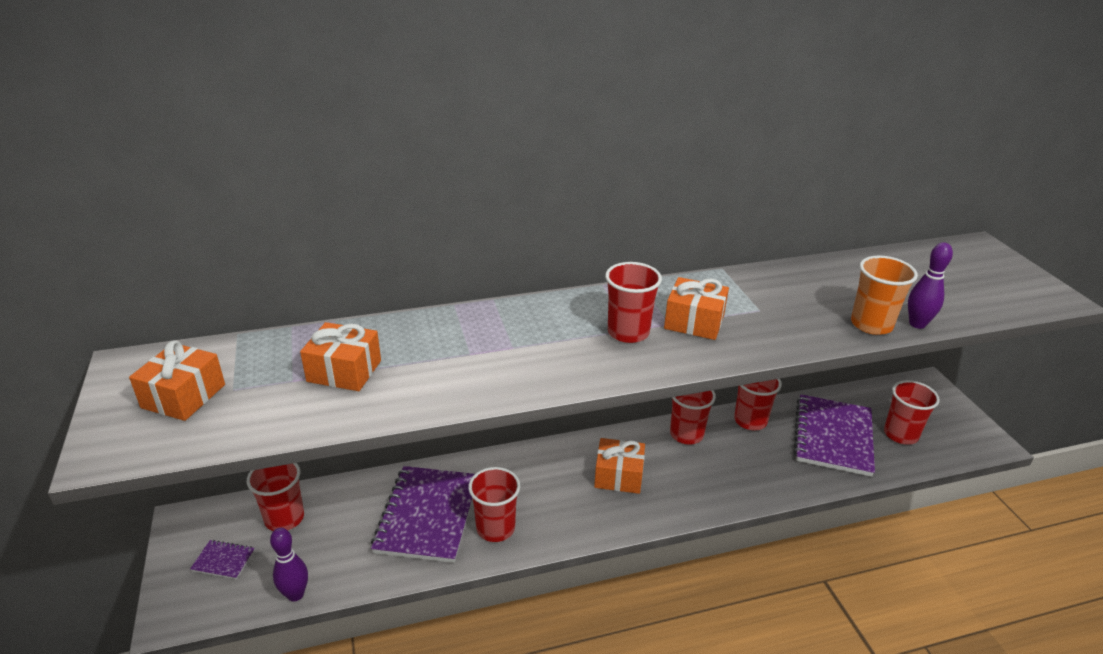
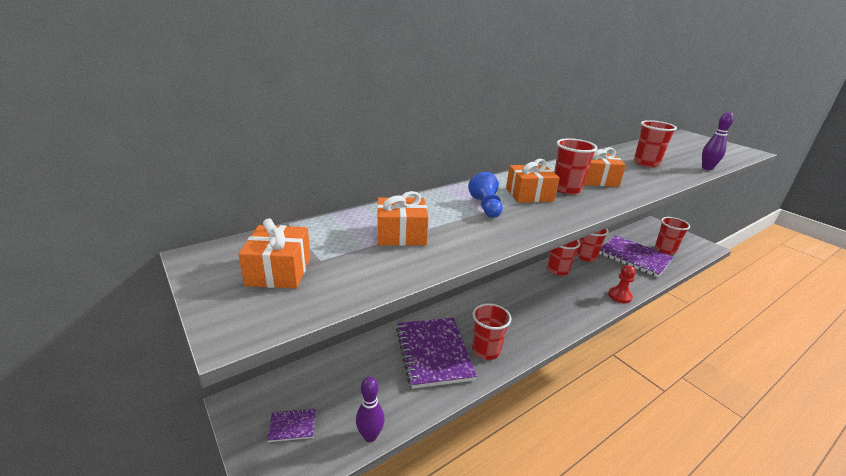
camera: 20 degrees left, 5 degrees down
(284, 518) = (325, 380): red cup -> red cup (646, 163)
(484, 346) = (486, 207): none -> blue pawn
(618, 476) = (538, 301): orange gift -> orange gift (529, 195)
(751, 495) = (619, 296): none -> red pawn
(833, 437) = (634, 257): purple notebook -> purple notebook turned 45 degrees counterclockwise
(871, 324) = (686, 171): orange cup -> none

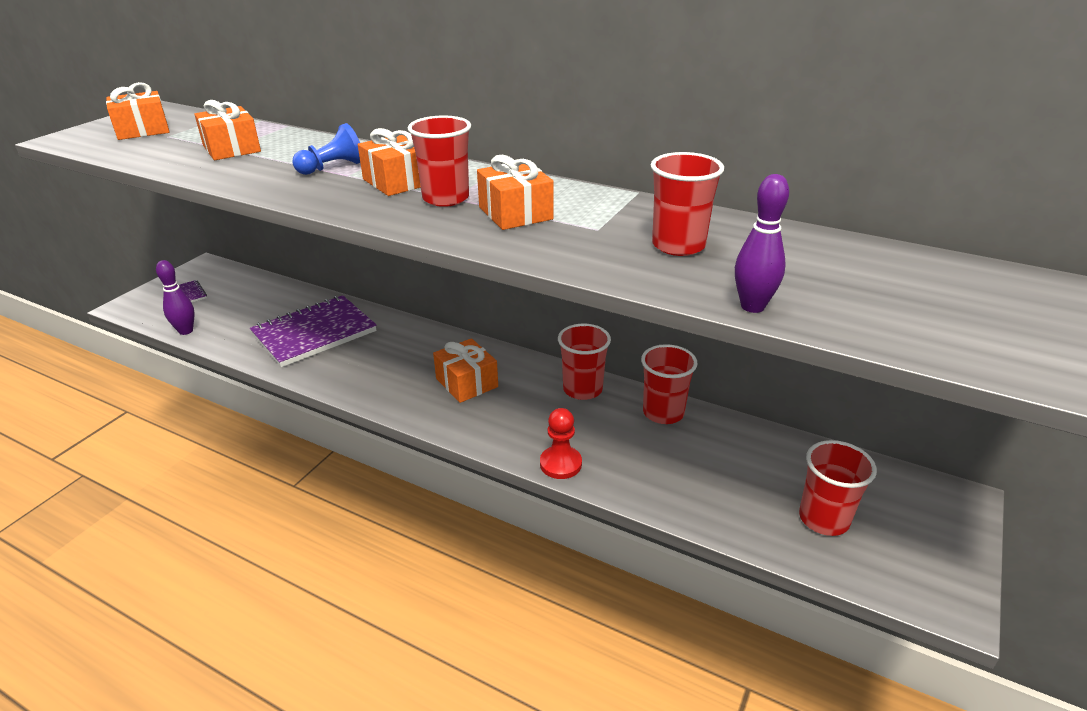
camera: 65 degrees right, 5 degrees up
(486, 350) = (338, 364): red cup -> none
(535, 303) = (466, 383): none -> orange gift
(634, 257) = (731, 473): purple notebook -> none

